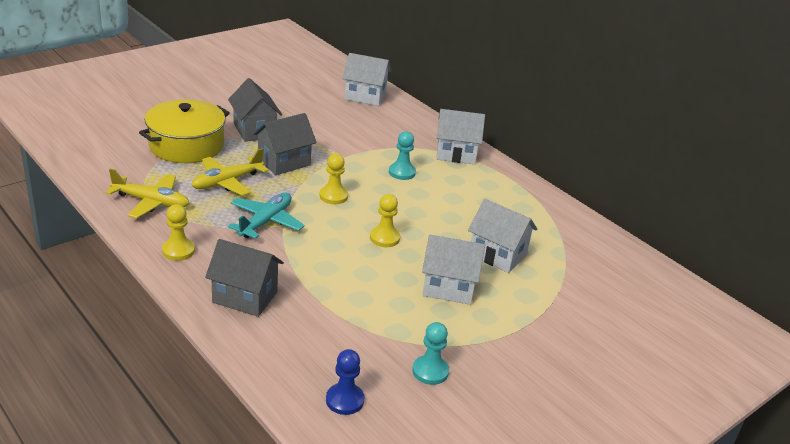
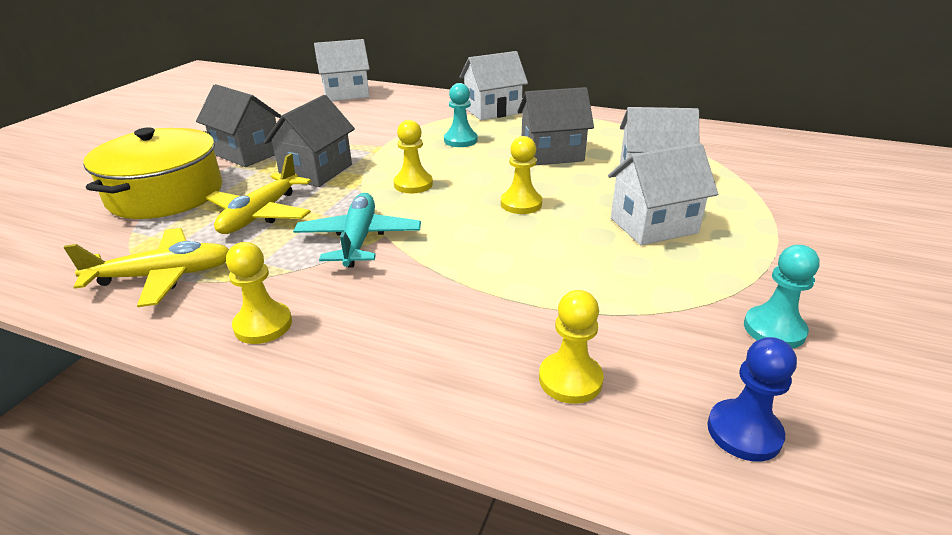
camera: 25 degrees left, 0 degrees up
(245, 297) = (430, 347): grey house -> grey house (552, 154)
(293, 342) = (570, 379): none -> yellow pawn

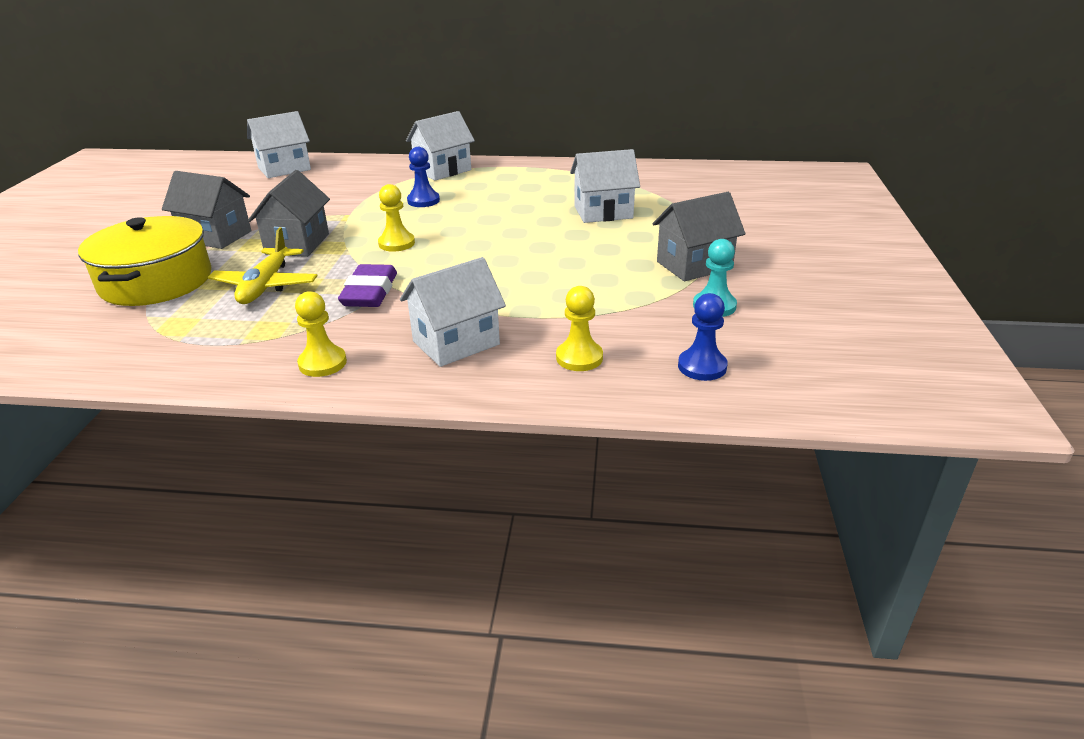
camera: 15 degrees left, 0 degrees up
(164, 276) = (207, 344): yellow plane -> none
(359, 239) = (370, 292): turquoise plane -> purple eraser
(460, 140) = (423, 201): turquoise pawn -> blue pawn
(521, 204) = (500, 247): yellow pawn -> none
(552, 154) = (512, 203): grey house -> grey house (694, 265)
(653, 225) = (614, 249): white house -> white house (456, 343)

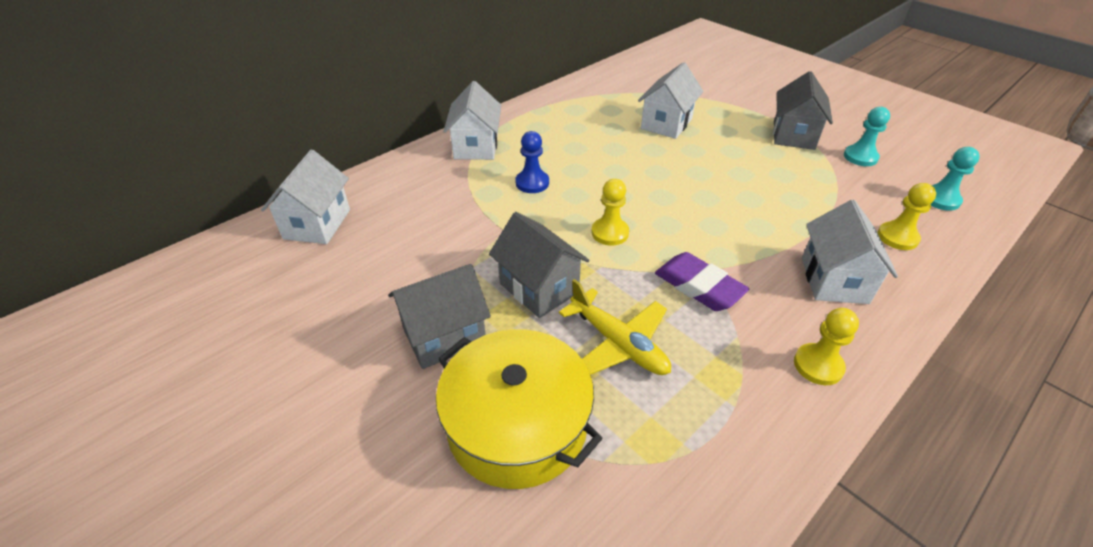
camera: 50 degrees left, 10 degrees up
(702, 366) = (940, 199): blue pawn -> turquoise pawn

